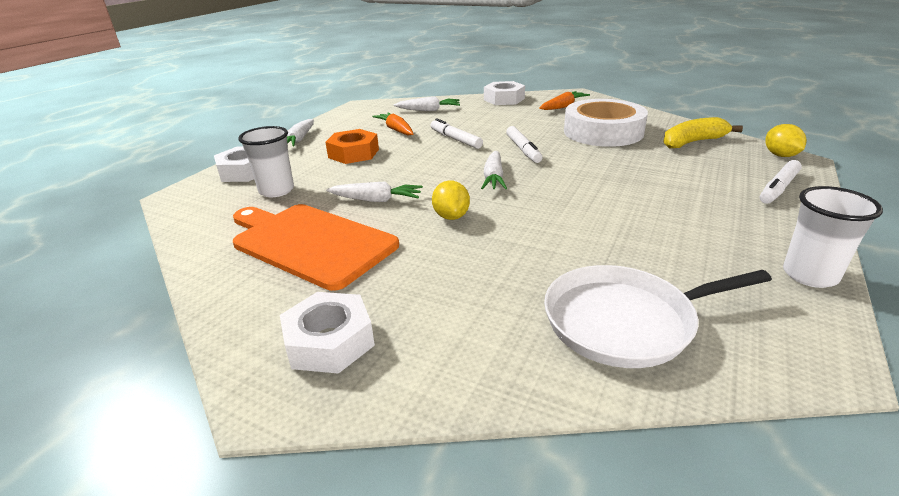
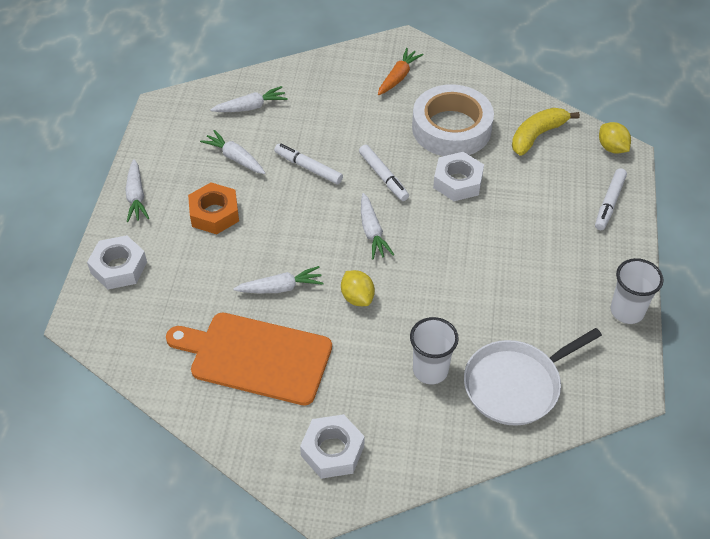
camera: 20 degrees left, 20 degrees up
(276, 190) = (176, 292): white cup -> white cup (430, 370)
(396, 130) = (235, 158): orange carrot -> white carrot
(504, 99) = (327, 67): white nut -> white nut (457, 182)

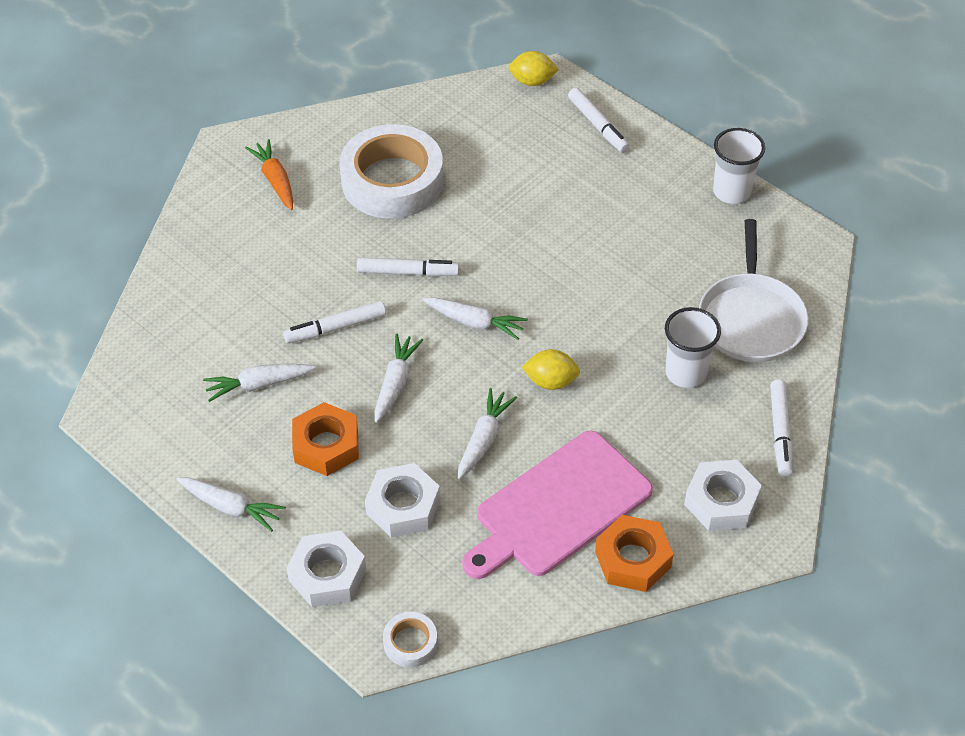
camera: 55 degrees left, 0 degrees up
(96, 335) = (410, 643): none -> white tape
(243, 422) = (633, 559): none -> orange nut
(251, 107) = (191, 330): white carrot -> white carrot (396, 382)
(256, 357) = (558, 507): orange cutting board -> pink cutting board
(425, 457) = (780, 432): none -> white marker
(457, 182) = (469, 218): white nut -> white nut (403, 506)
(537, 135) = (465, 123): yellow banana -> none

